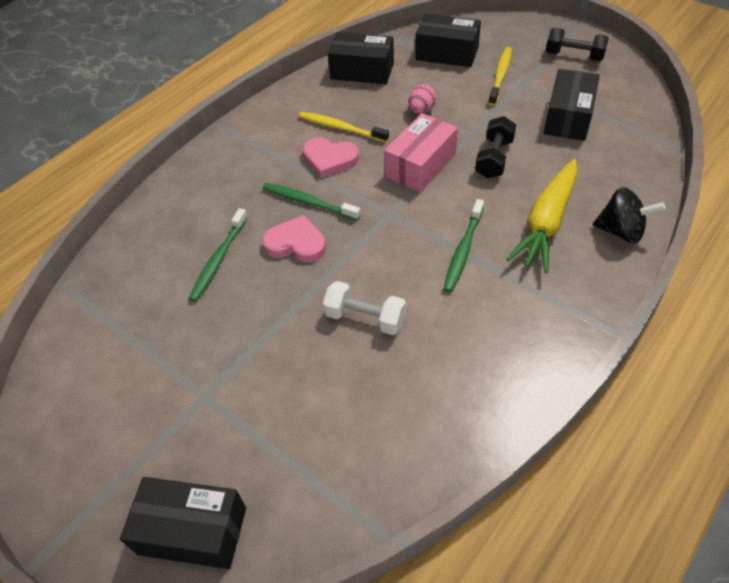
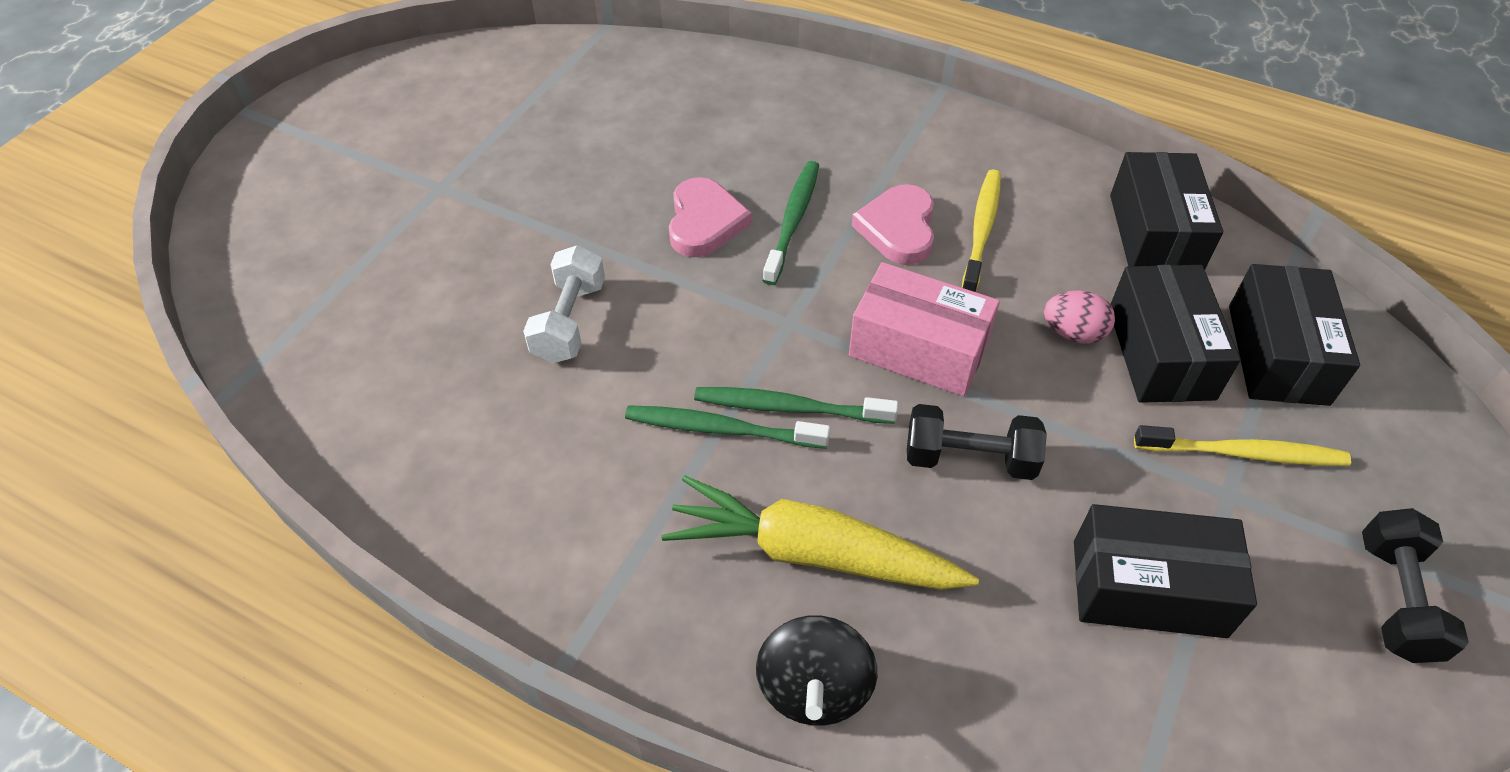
camera: 75 degrees right, 0 degrees up
(192, 530) = (265, 216): black box -> black box (1160, 353)
(218, 260) = (661, 150): green toothbrush -> green toothbrush (788, 407)

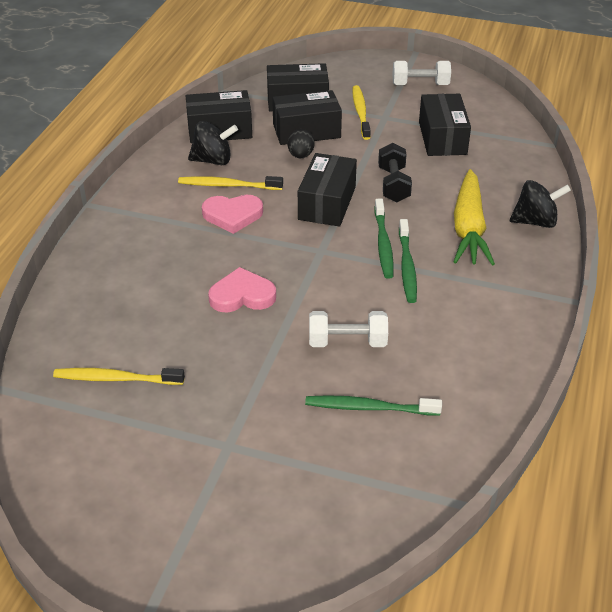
camera: 100 degrees left, 10 degrees down
(587, 104) = (115, 379): none -> yellow toothbrush
(793, 220) = (233, 257): green toothbrush -> green toothbrush (368, 407)
(918, 349) = (327, 203): pink box -> black box
(1056, 218) = (213, 160): none -> black spinning top
(1073, 333) = (300, 155): pink egg -> black egg
(1395, 599) = (420, 85): black dumbbell -> white dumbbell

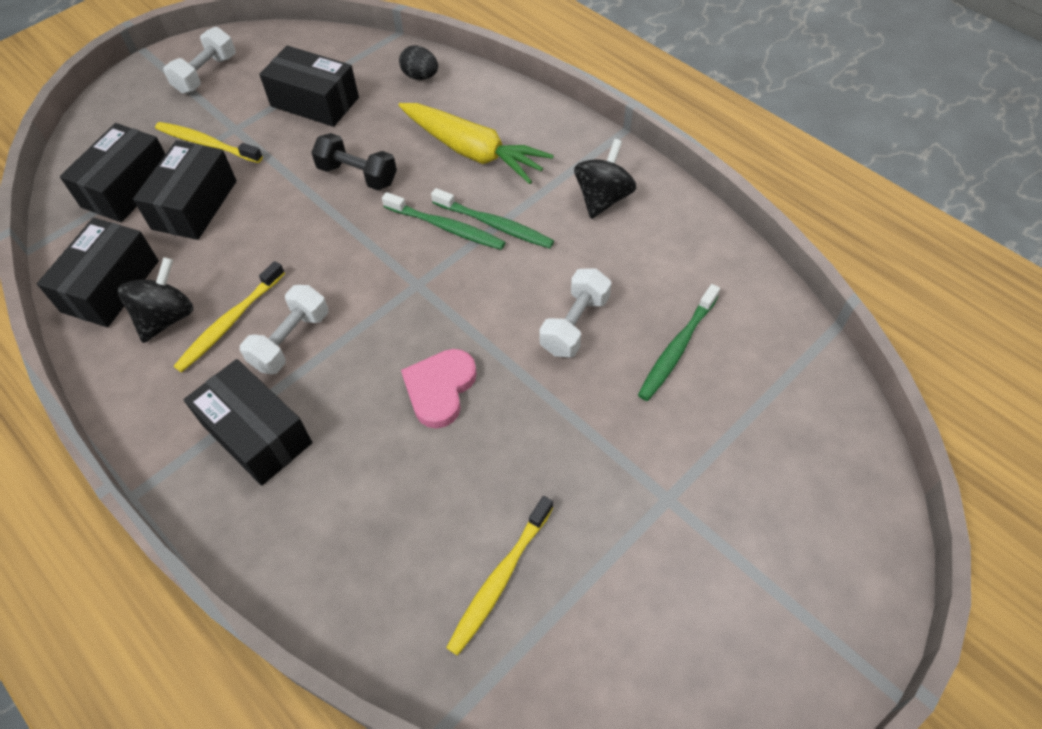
camera: 60 degrees left, 15 degrees up
(232, 215) = (291, 341): pink heart -> white dumbbell
(300, 155) = (235, 230): black egg -> black egg (420, 76)
(327, 203) = (342, 244): black box -> black box (257, 434)
(535, 222) = (499, 101): black spinning top -> black spinning top (603, 198)

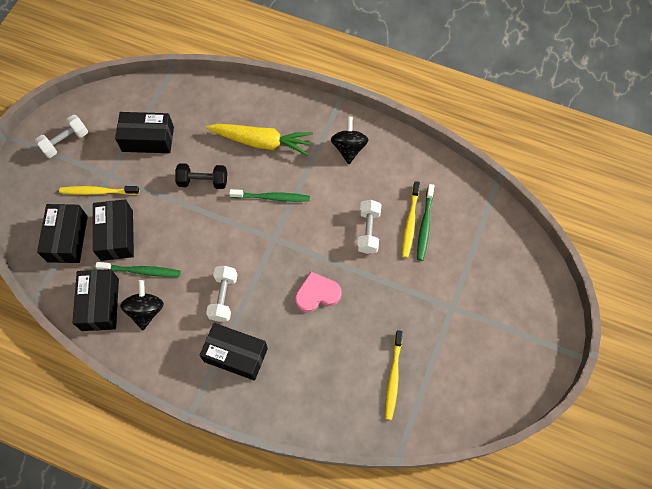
camera: 25 degrees left, 10 degrees up
(206, 74) = (65, 142): white dumbbell -> white dumbbell turned 45 degrees clockwise
(229, 323) = (183, 300): yellow toothbrush -> yellow toothbrush (410, 223)
(420, 76) = (203, 99): black egg -> none
(440, 389) = (317, 294): pink heart -> pink heart turned 75 degrees clockwise
(495, 225) = (298, 186): green toothbrush -> green toothbrush (141, 271)

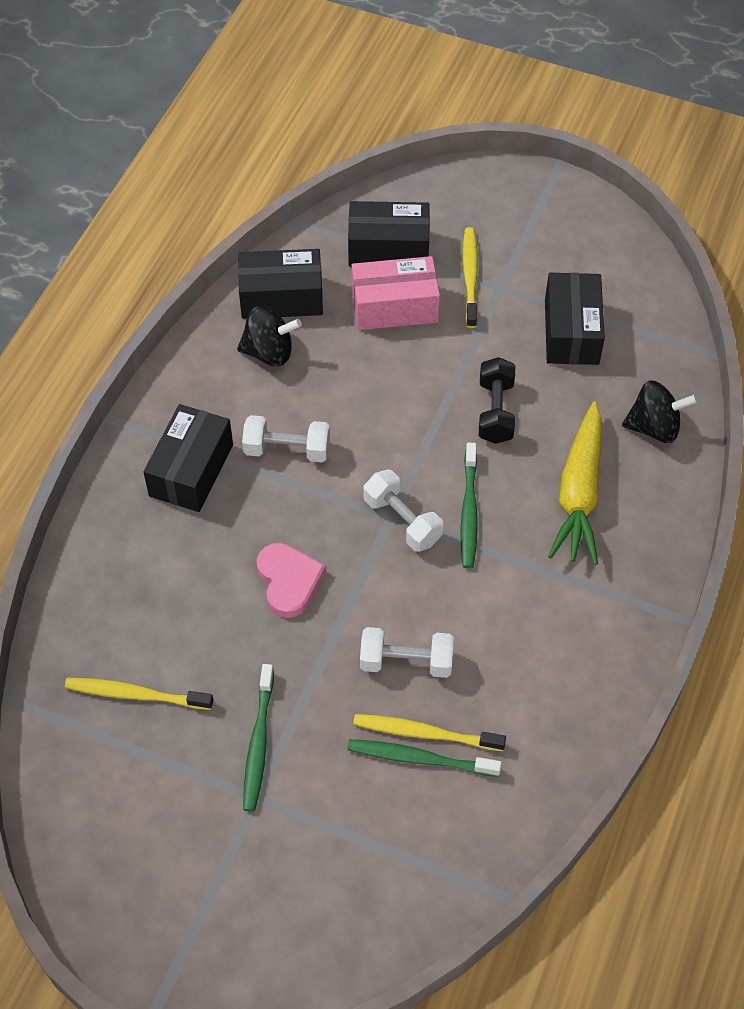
camera: 90 degrees right, 10 degrees down
(65, 142) = (557, 228): white dumbbell -> white dumbbell (402, 521)
(117, 235) = (394, 306): black box -> pink box
(141, 271) = (334, 342): green toothbrush -> green toothbrush (258, 744)
(349, 148) = (577, 632): black spinning top -> black spinning top (654, 427)

